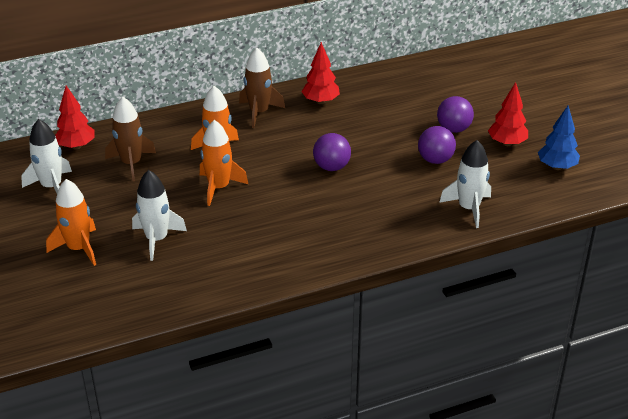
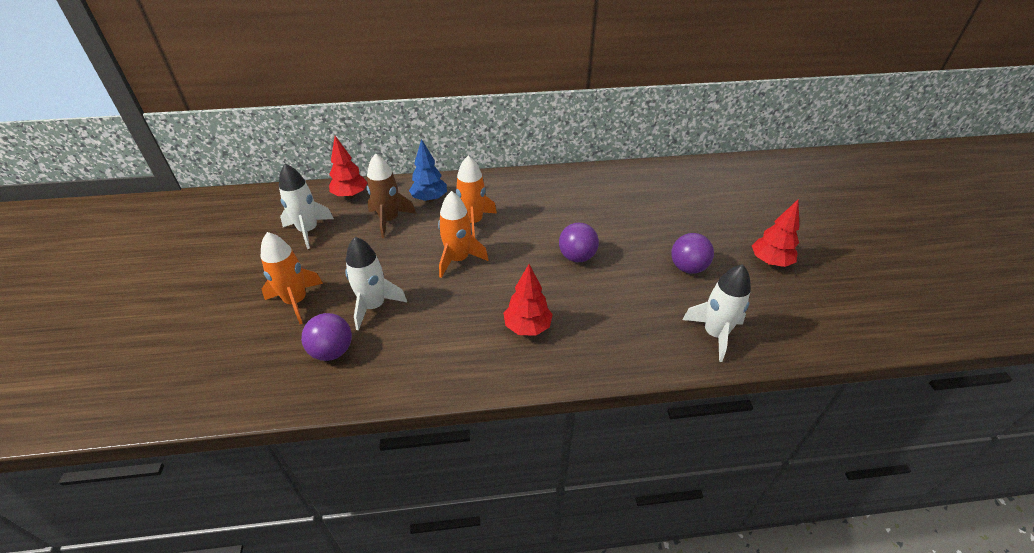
camera: 15 degrees right, 5 degrees up
(259, 112) = (525, 189): brown rocket -> none
(320, 101) = (587, 187): red tree -> red tree (527, 327)
(453, 129) = (714, 237): purple ball -> purple ball (332, 351)
(557, 167) = (825, 300): blue tree -> blue tree (429, 199)

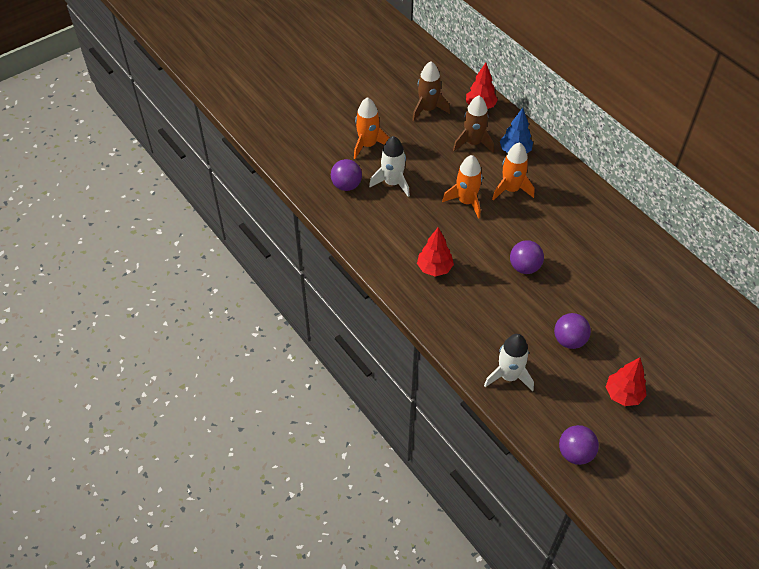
camera: 60 degrees right, 10 degrees up
(308, 231) = (428, 109): white rocket -> brown rocket
(835, 328) = (575, 453): none -> purple ball

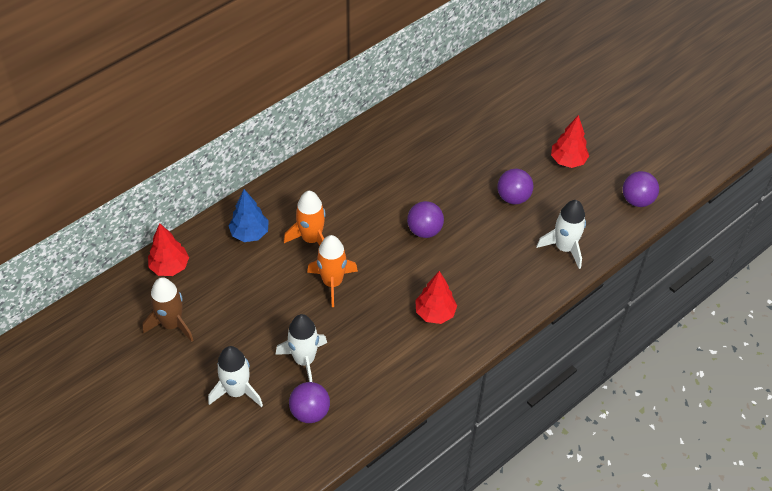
camera: 95 degrees left, 0 degrees up
(368, 145) = (237, 391): orange rocket -> white rocket
(473, 143) = (235, 275): brown rocket -> none

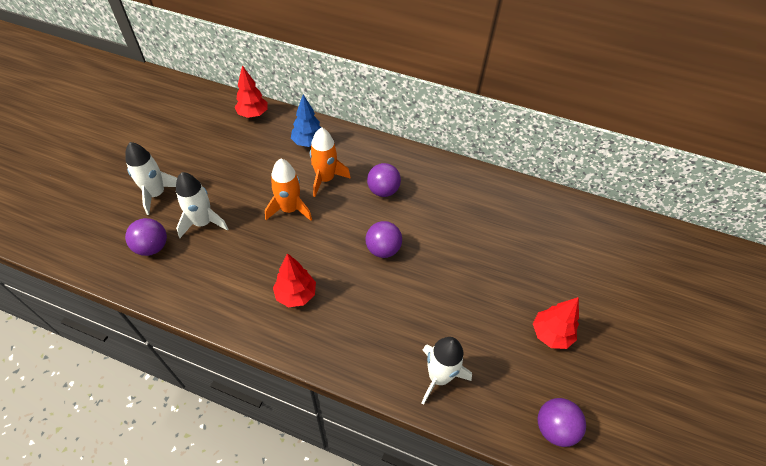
camera: 60 degrees right, 0 degrees up
(172, 324) = (203, 135): brown rocket -> none
(513, 197) = (469, 304): purple ball -> purple ball (383, 191)

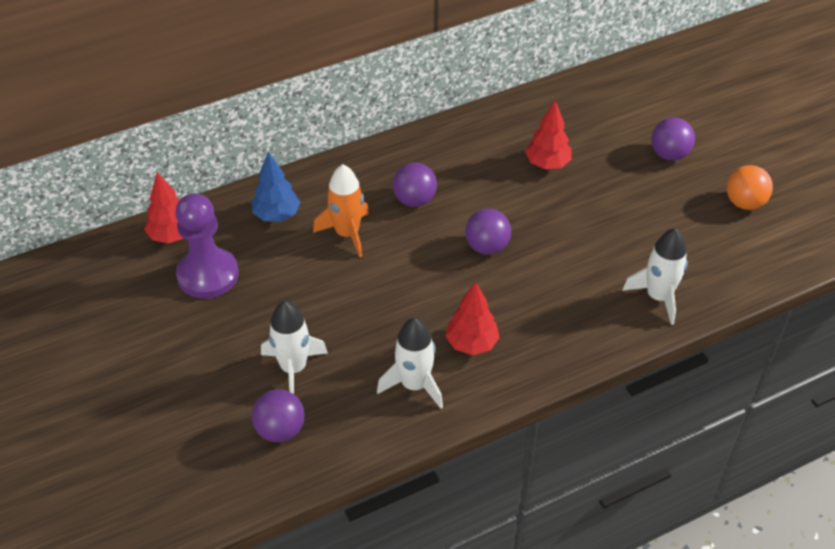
camera: 45 degrees left, 5 degrees down
(156, 194) = (200, 388): white rocket -> white rocket (414, 385)
(239, 145) = (208, 275): none -> purple pawn
(290, 209) = (356, 286): orange rocket -> none
(550, 334) = (689, 198): red tree -> red tree (547, 164)
(554, 428) = (768, 257): purple ball -> purple ball (669, 154)
(588, 374) = (744, 203): none -> orange ball

